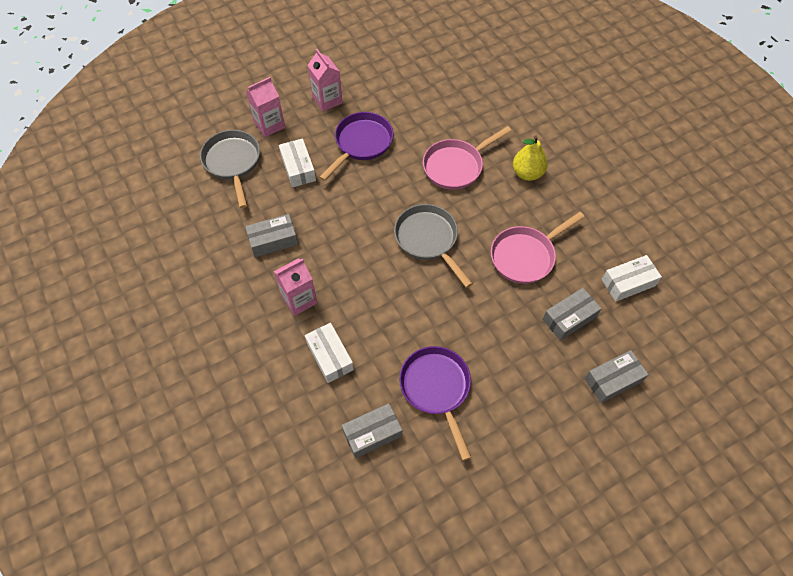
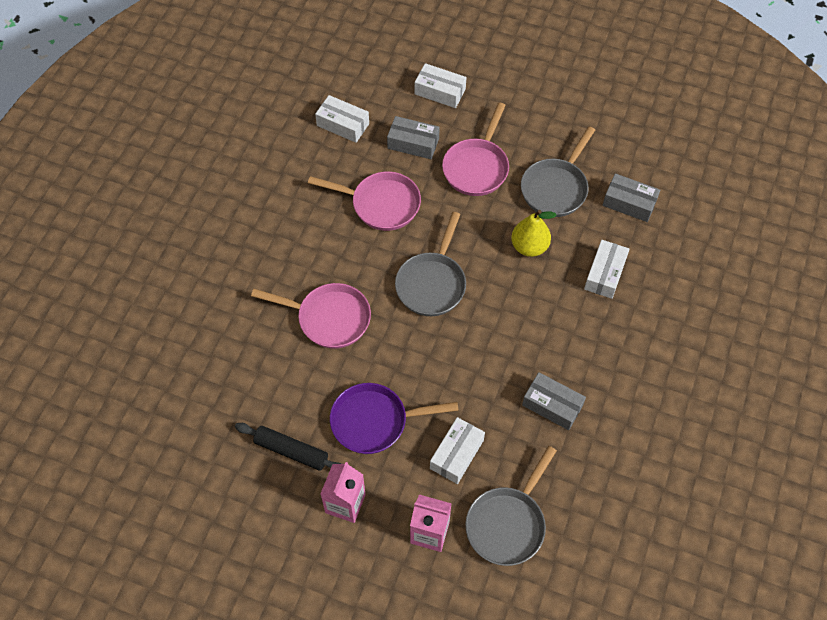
camera: 130 degrees left, 0 degrees up
(299, 299) = (583, 335): pink carton -> none
(384, 96) = (291, 451): none -> black rolling pin
(436, 388) = (556, 188): purple pan -> grey pan
(507, 346) = (477, 167): none -> pink pan
(527, 173) = (287, 256): yellow pear -> yellow pear (529, 246)
(613, 380) = (440, 92): grey box -> white box

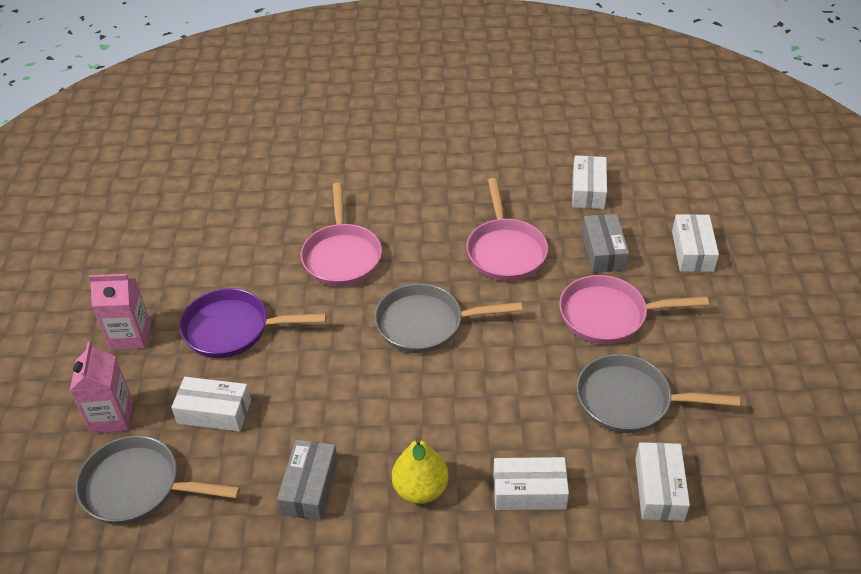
camera: 70 degrees right, 15 degrees down
(291, 451) = (179, 277): black rolling pin -> none
(374, 421) = (233, 329): purple pan -> purple pan turned 60 degrees counterclockwise
(529, 246) = (526, 398): yellow pear -> yellow pear (420, 489)
(629, 203) = (659, 489): grey box -> white box

